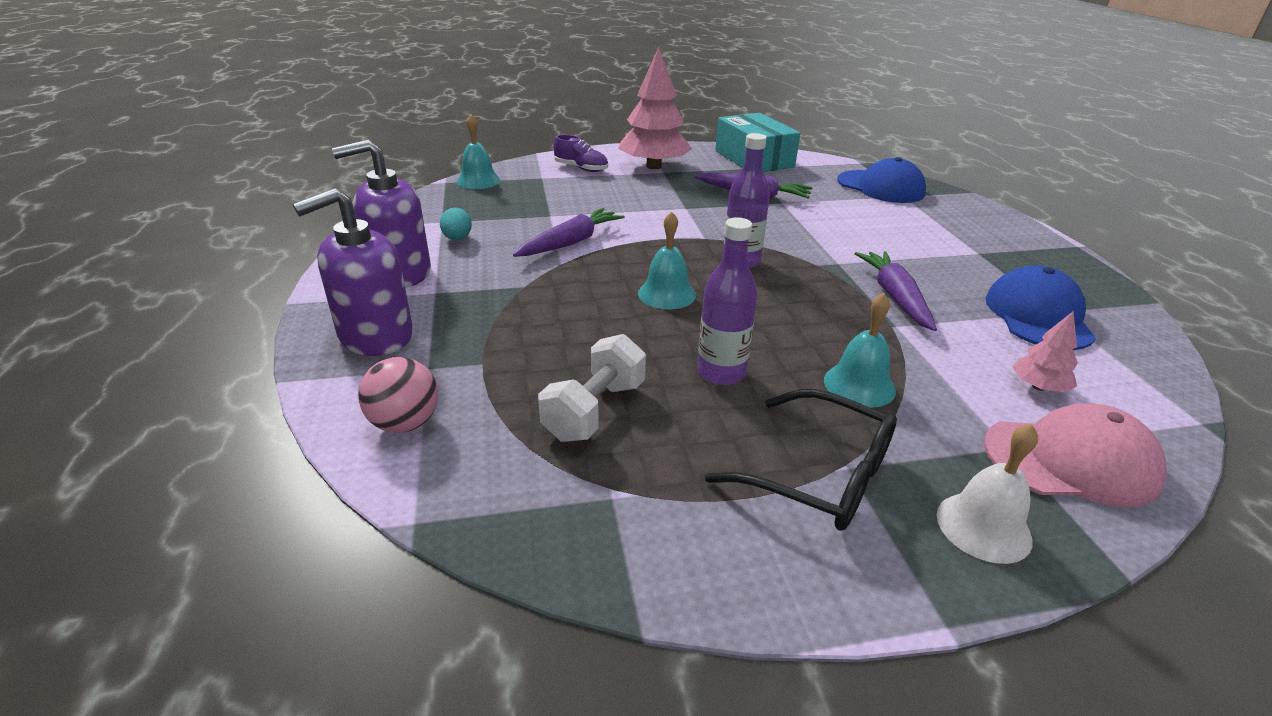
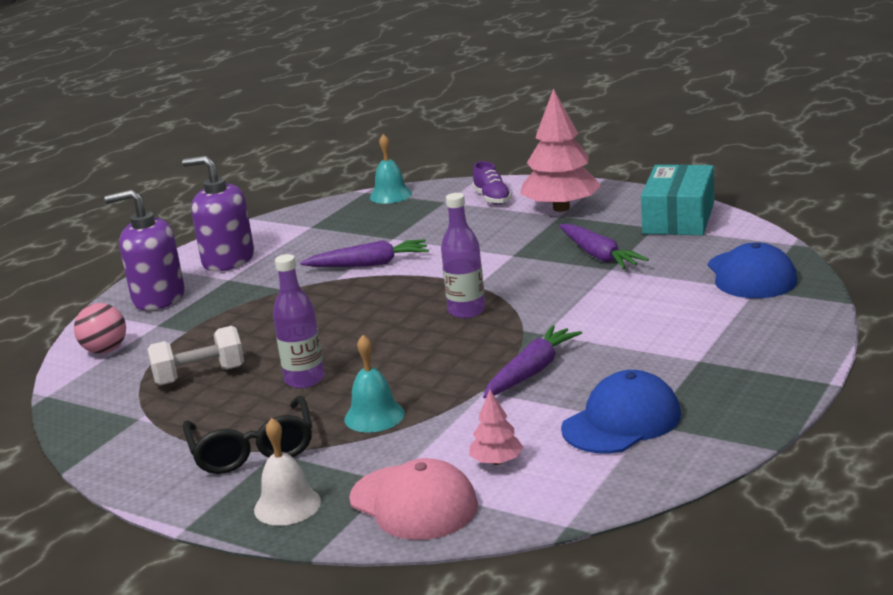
camera: 45 degrees right, 10 degrees down
(457, 239) = (299, 243): turquoise egg -> none
(666, 294) = (365, 320): turquoise bell -> none

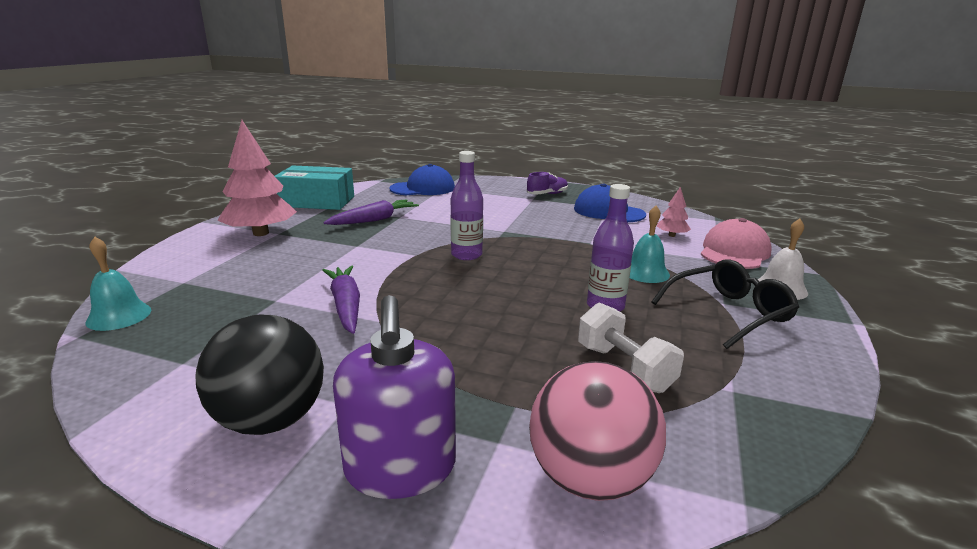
camera: 105 degrees left, 0 degrees up
(105, 350) = (589, 478): pink ball -> pink ball, size x1.59
(228, 260) = (271, 420): purple soap dispenser -> black ball
(492, 198) = (203, 260): purple shoe -> purple shoe (547, 194)
(531, 372) = (560, 232): purple carrot -> none

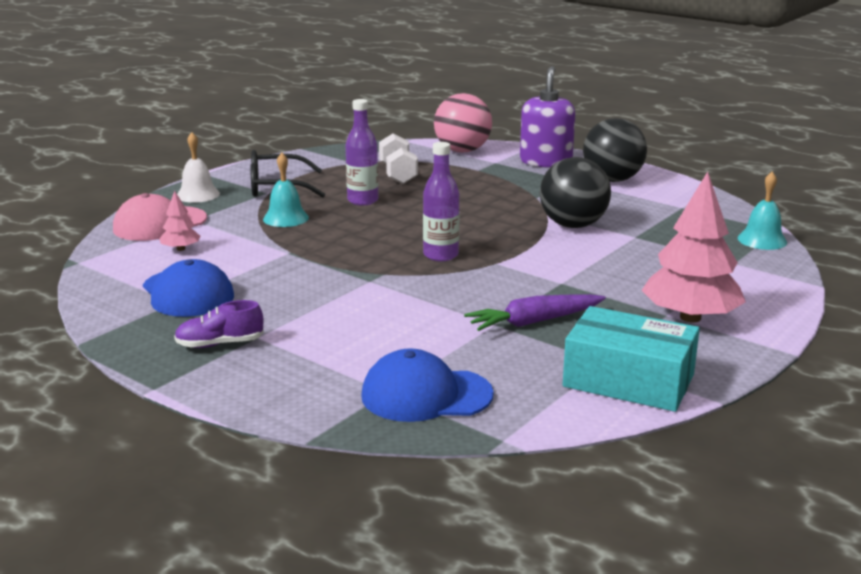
camera: 160 degrees left, 0 degrees up
(346, 305) = (573, 225): purple carrot -> black ball

